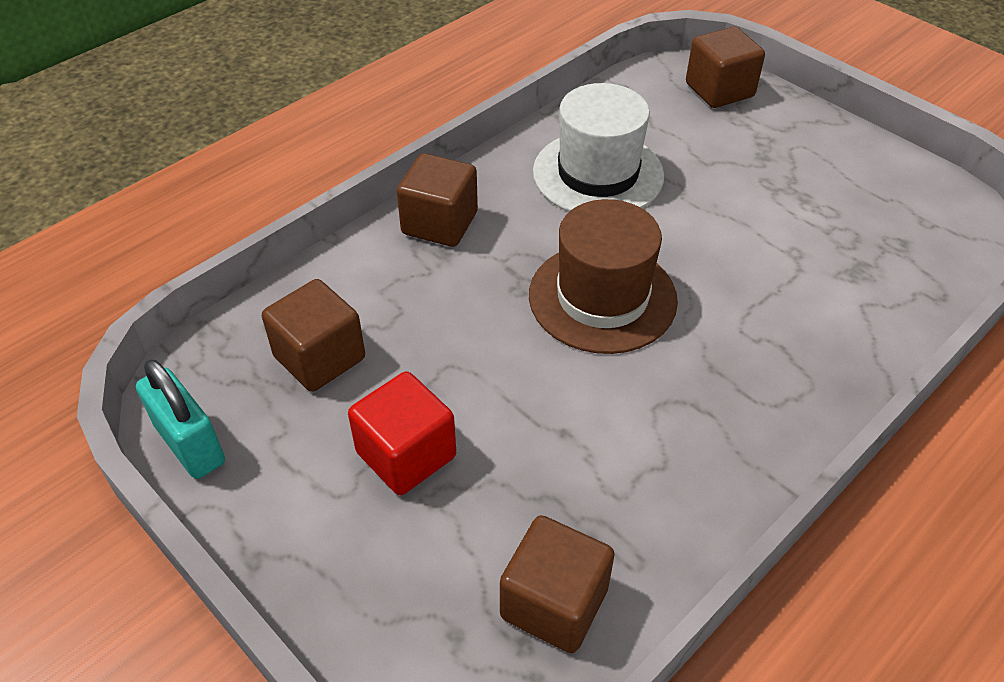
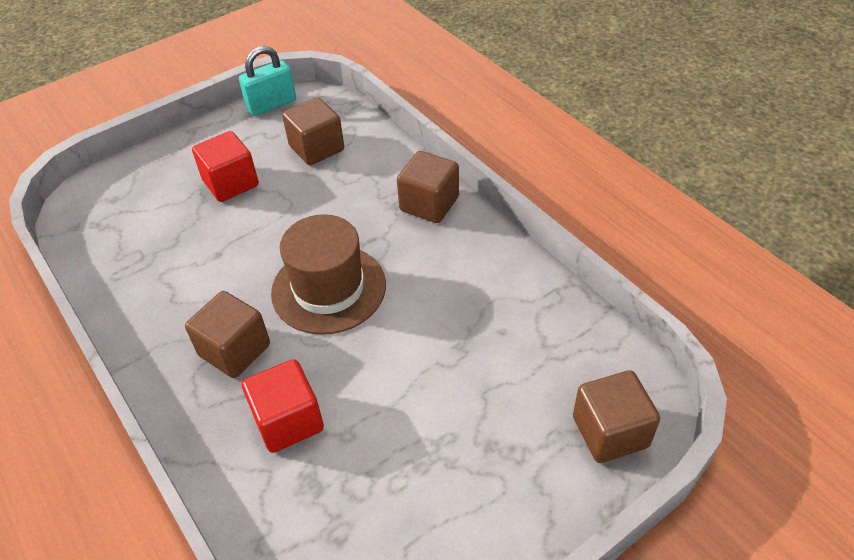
camera: 100 degrees right, 0 degrees up
(554, 603) = (110, 238): brown cube -> brown cube (235, 350)
(598, 174) = (476, 305): white hat -> none
(799, 300) = (288, 421): none -> red cube

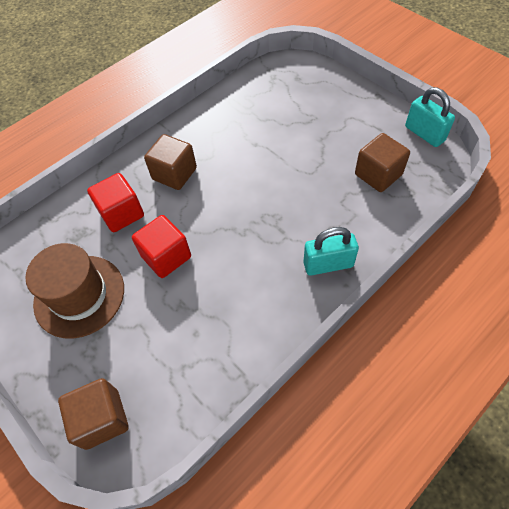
camera: 85 degrees right, 10 degrees up
(231, 183) = (325, 133): red cube -> red cube (166, 256)
(328, 288) = (229, 213): brown hat -> brown hat (79, 295)
(429, 204) = (328, 264): brown cube -> turquoise padlock

